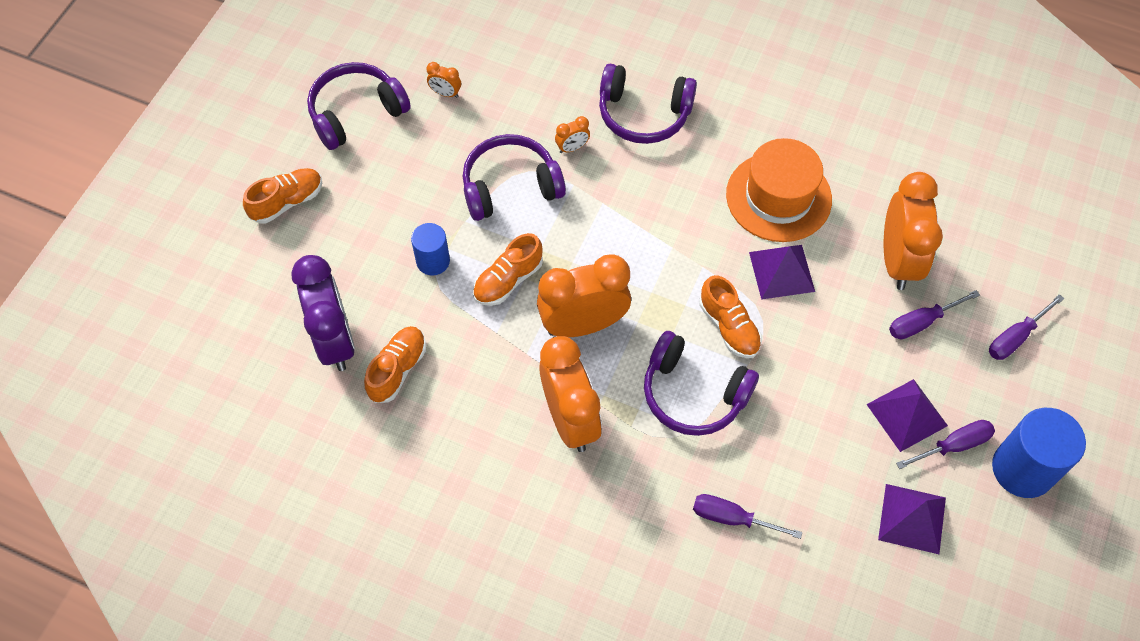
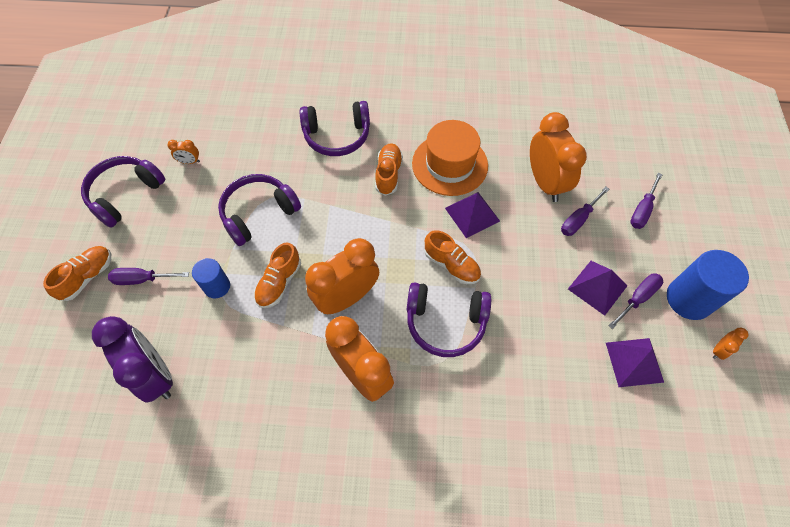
camera: 20 degrees left, 0 degrees up
(397, 370) = (214, 381): orange shoe -> orange shoe (388, 174)
(572, 148) = (295, 173): orange clock -> orange clock (719, 350)
(732, 518) = (510, 409): purple screwdriver -> purple screwdriver (143, 279)

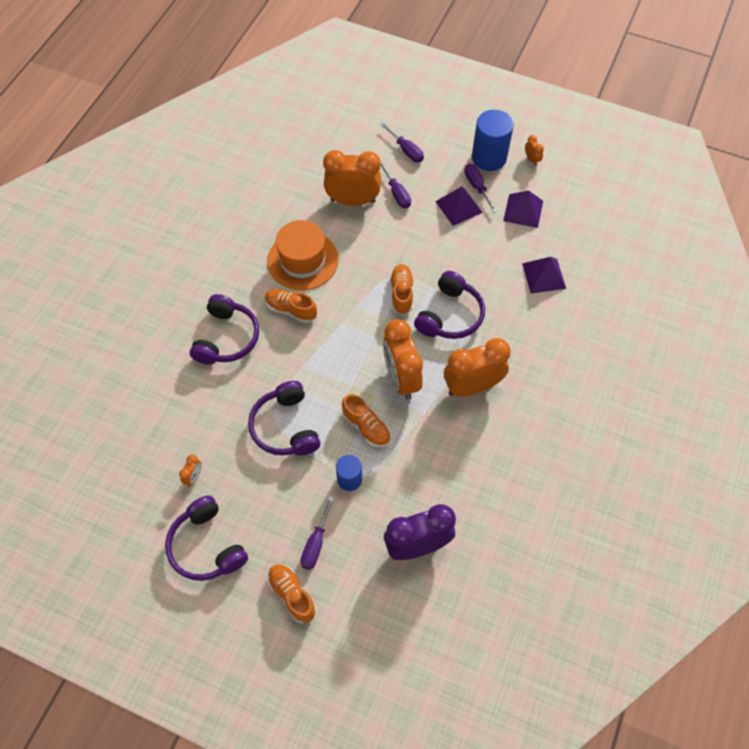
camera: 70 degrees left, 0 degrees up
(451, 265) = (401, 293): orange shoe -> orange shoe turned 60 degrees counterclockwise
(472, 214) = (360, 262): purple pyramid -> purple pyramid (543, 275)

